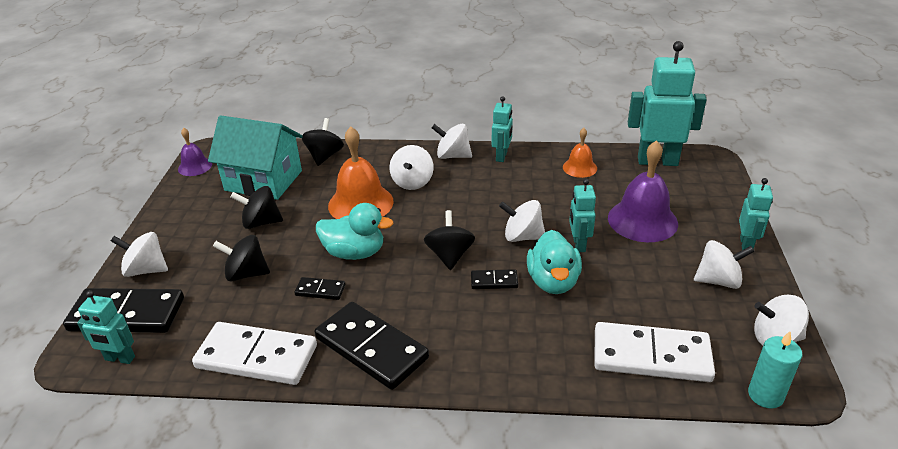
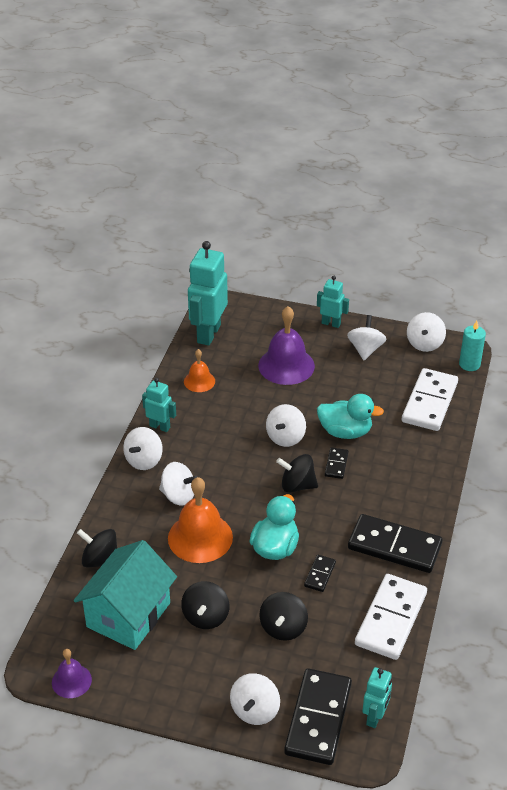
camera: 80 degrees left, 5 degrees up
(371, 348) = (394, 546): black domino -> black domino turned 60 degrees clockwise
(578, 244) = (305, 408): turquoise robot -> none

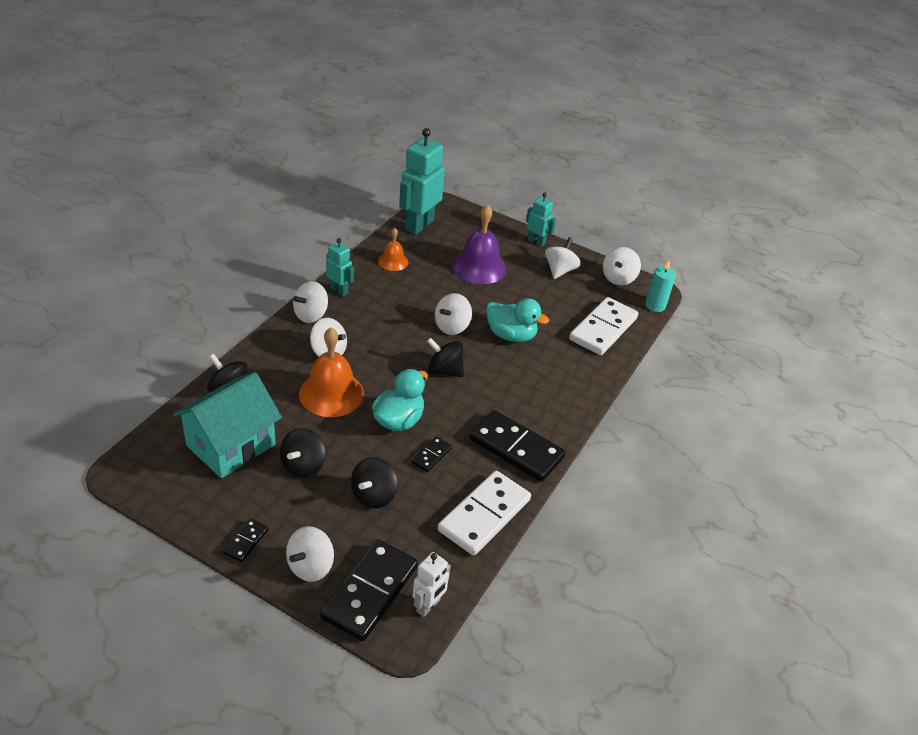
camera: 10 degrees right, 0 degrees up
(71, 681) = (147, 491): purple bell -> none
(336, 464) = (490, 361): black domino -> black domino (246, 541)
(375, 717) = (428, 606): turquoise robot -> white robot

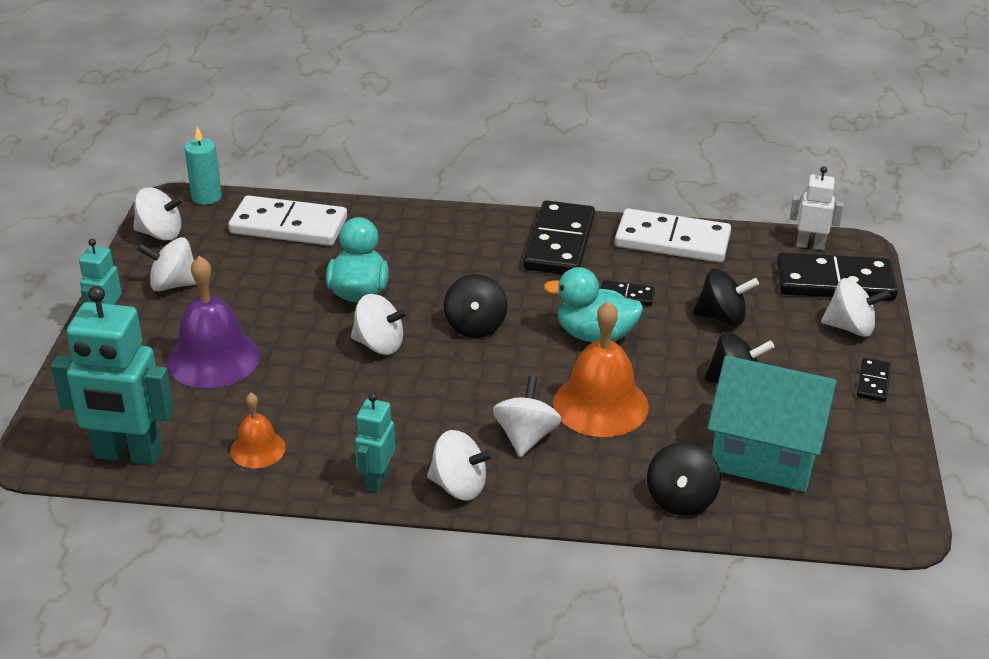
camera: 110 degrees left, 5 degrees down
(246, 541) = (873, 382): black domino -> black domino turned 75 degrees counterclockwise

